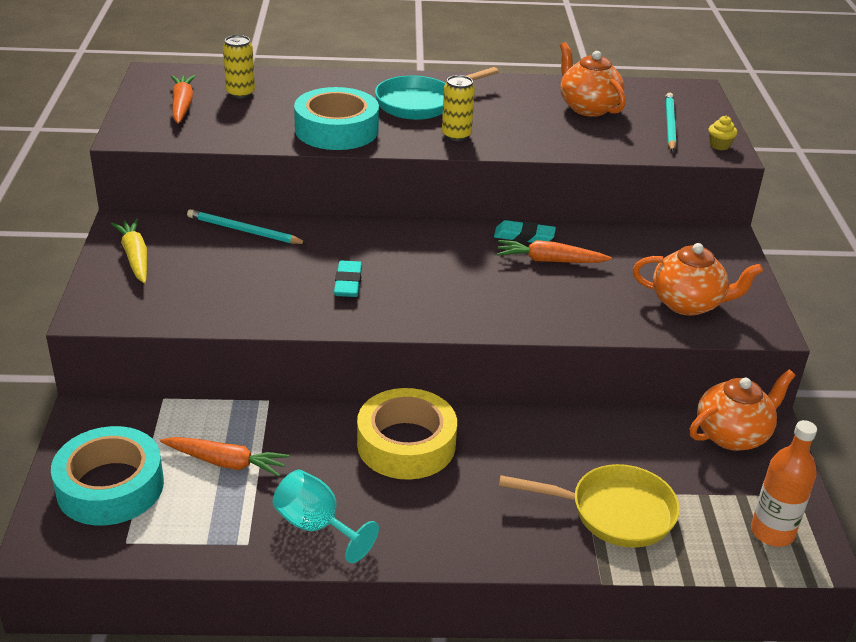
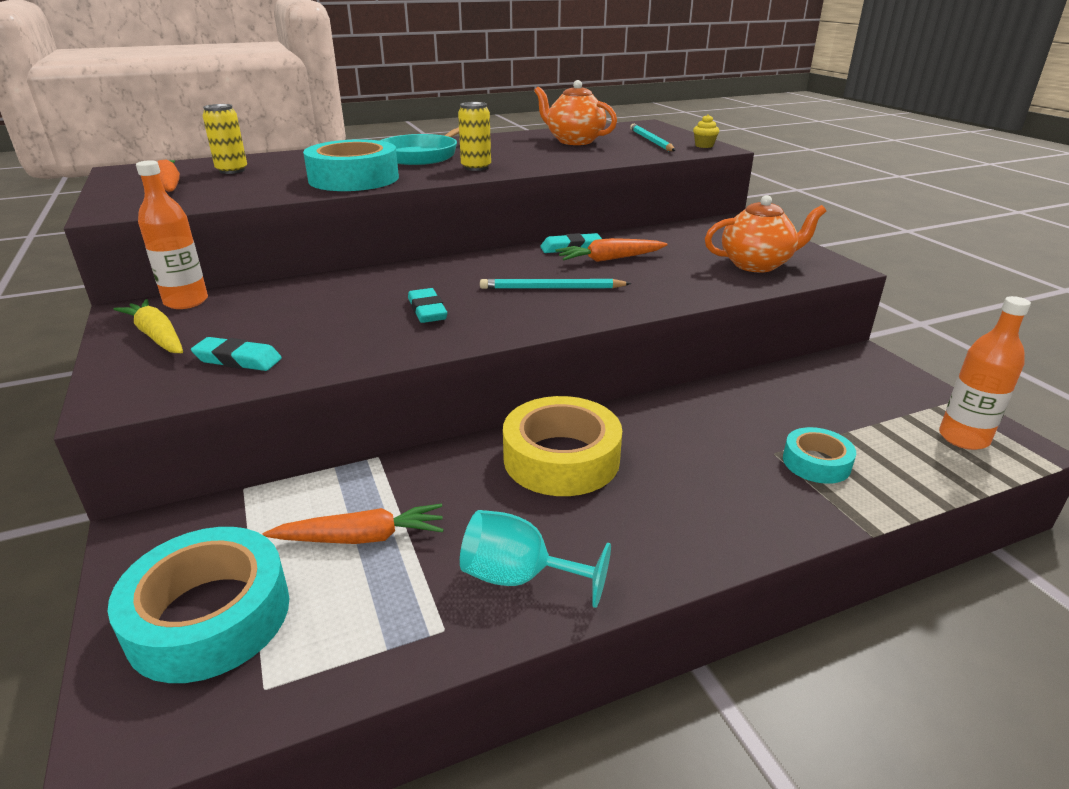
camera: 20 degrees left, 5 degrees down
(167, 223) = (186, 301): none -> orange bottle
(183, 297) = (238, 360): none -> turquoise eraser
(244, 231) = (282, 292): turquoise pencil -> turquoise pencil (551, 288)
(613, 512) = (816, 463): yellow pan -> turquoise tape
(732, 435) = (848, 370): orange teapot -> none

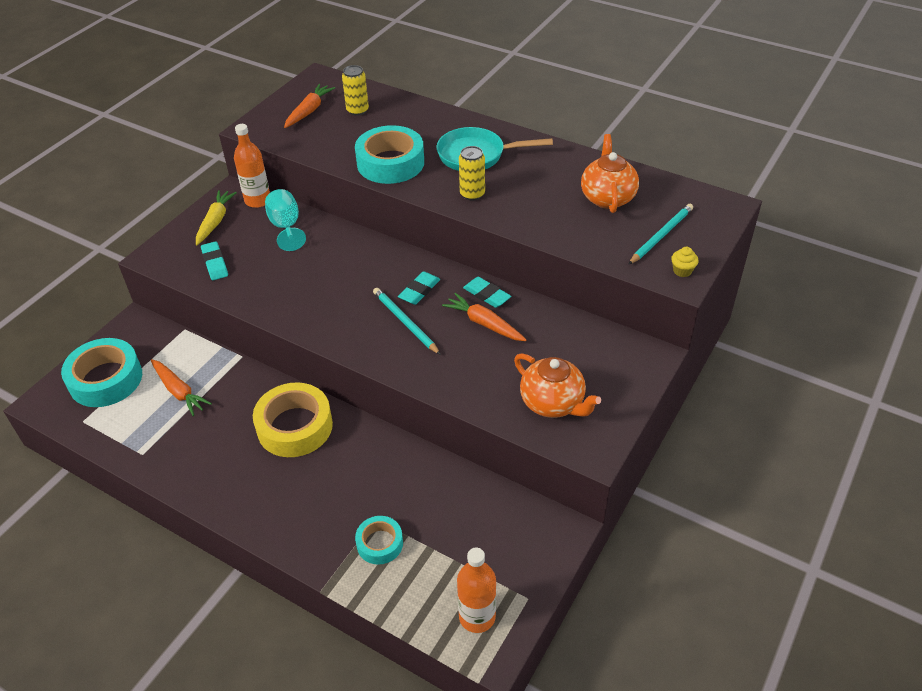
camera: 55 degrees right, 15 degrees up
(427, 310) = (325, 290): turquoise eraser -> turquoise eraser (419, 291)
(519, 577) = (189, 461): turquoise goblet -> turquoise goblet (286, 227)

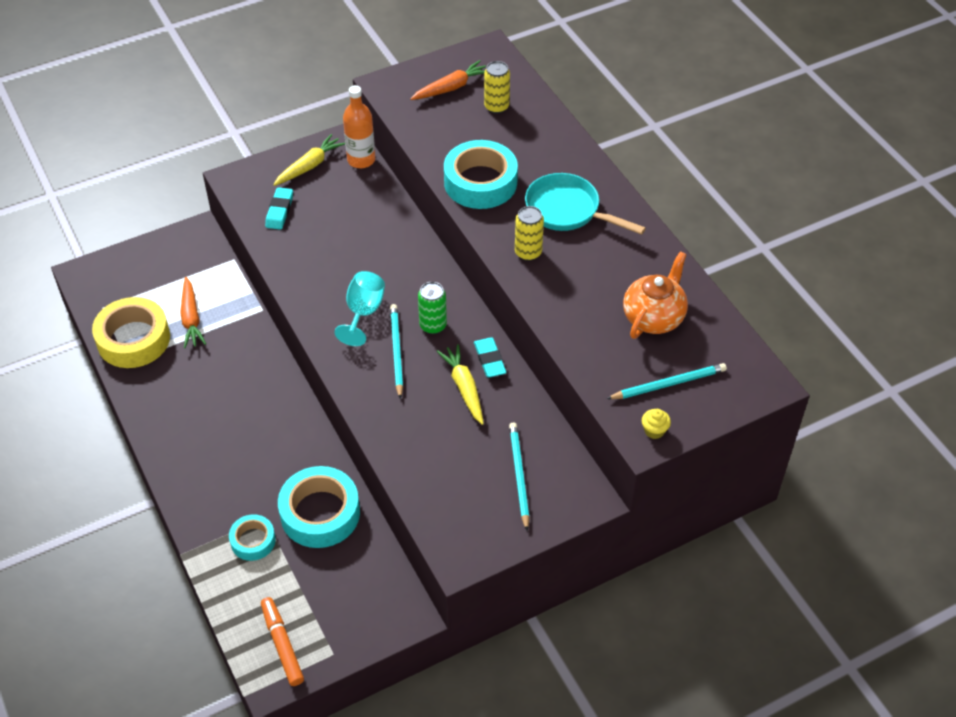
camera: 30 degrees right, 5 degrees up
(106, 379) = (142, 277): turquoise tape -> turquoise tape (320, 513)
(286, 227) = (366, 200): turquoise goblet -> turquoise goblet (363, 312)
(295, 426) = (260, 400): yellow tape -> yellow tape (133, 339)
(419, 291) = (433, 325): turquoise eraser -> green can
(477, 617) = (282, 645): orange bottle -> orange marker
(484, 323) = (464, 388): orange carrot -> yellow carrot
(553, 403) = (461, 496): orange teapot -> none
(584, 366) = (519, 475): none -> turquoise pencil

